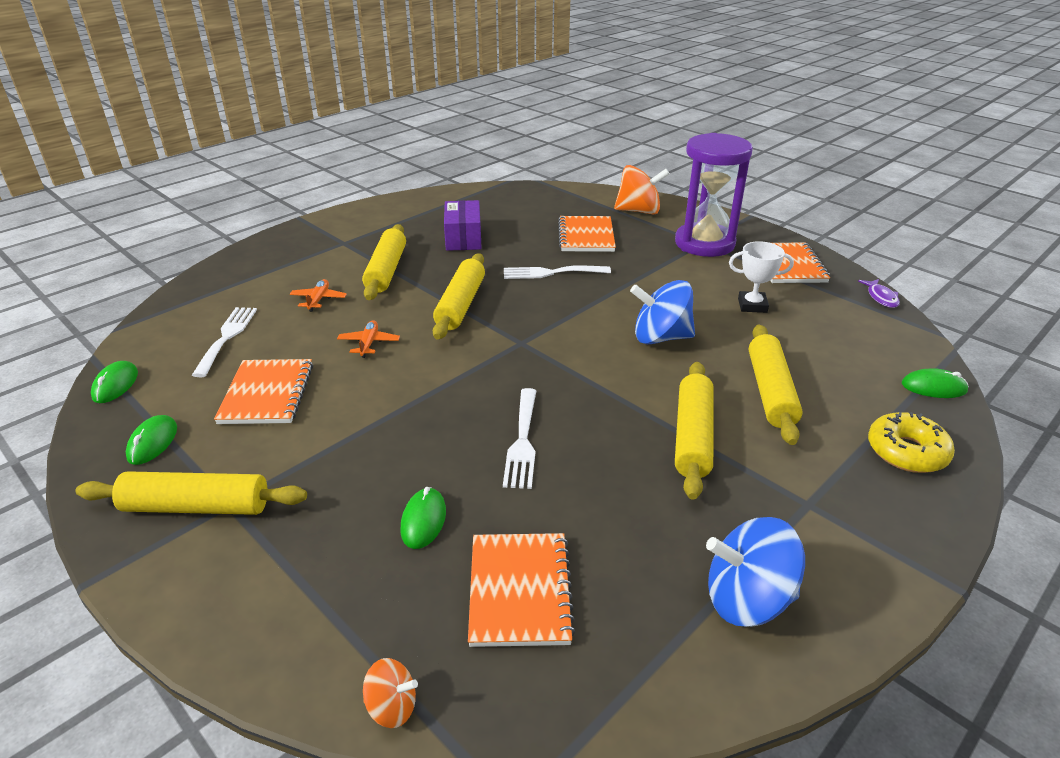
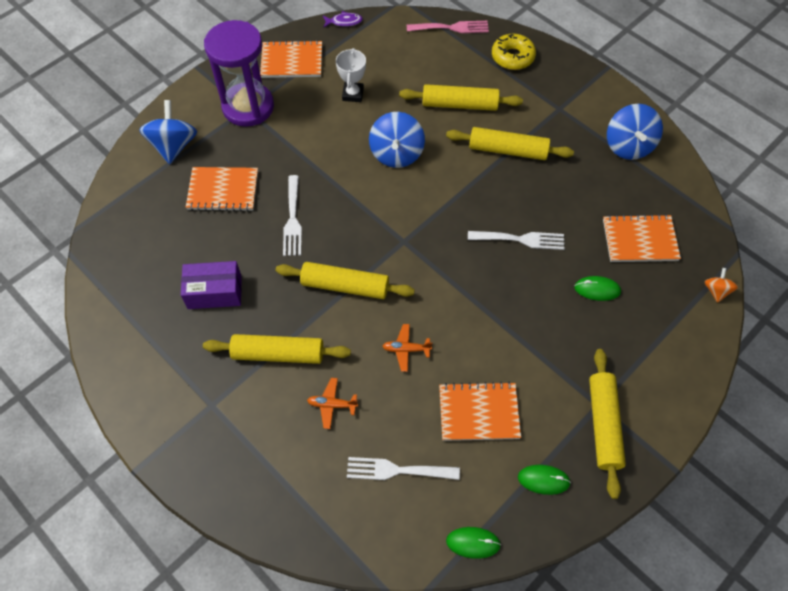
camera: 90 degrees left, 25 degrees up
(639, 211) = (174, 146): orange spinning top -> blue spinning top
(933, 387) = (451, 28): green mouse -> pink fork

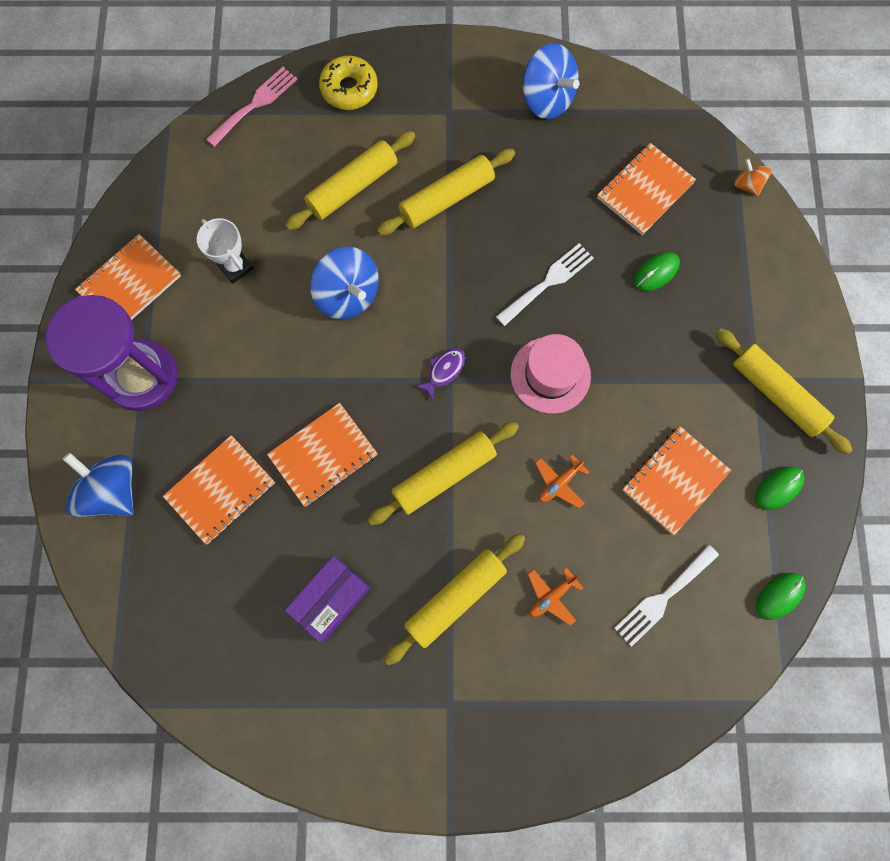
camera: 45 degrees left, 15 degrees up
(292, 219) = (323, 455): white fork -> orange notebook
(344, 22) = (135, 190): purple fish -> purple fish (444, 371)
(466, 288) = (550, 375): none -> pink hat

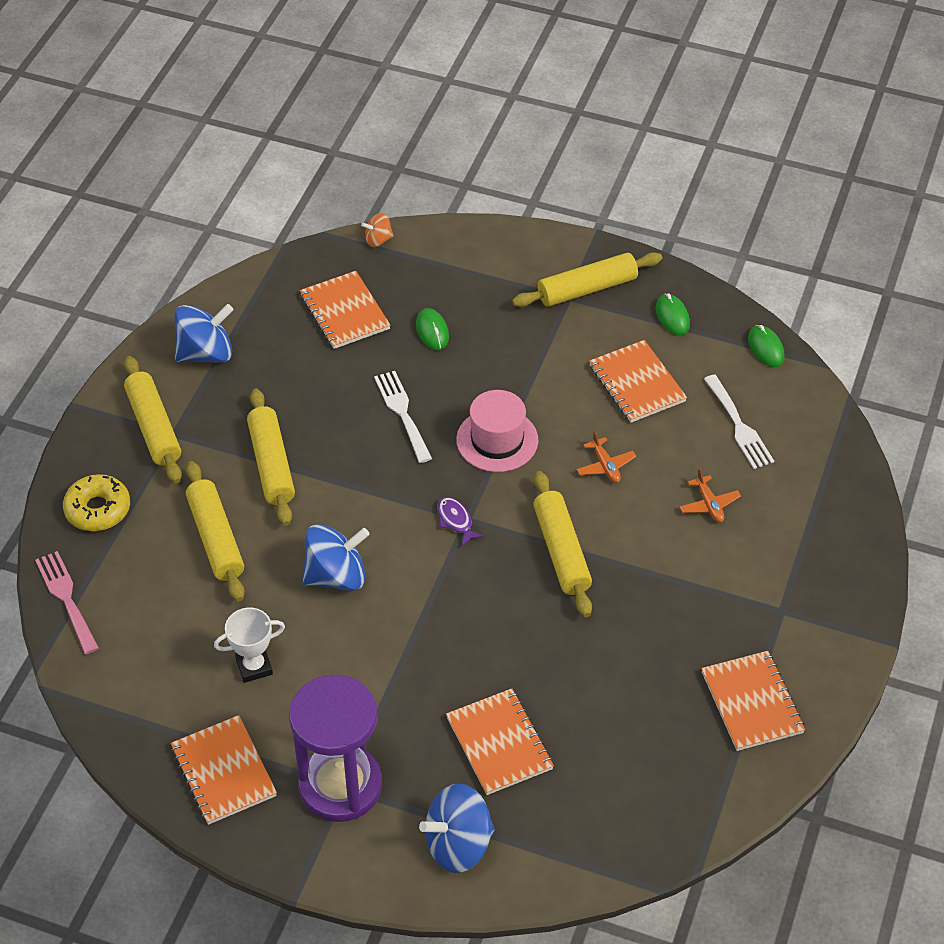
camera: 70 degrees left, 25 degrees down
(323, 455) = (500, 644): orange notebook -> orange notebook (752, 702)
(331, 599) = (649, 677): purple box -> none
(455, 598) = (684, 577): yellow rolling pin -> yellow rolling pin (154, 427)

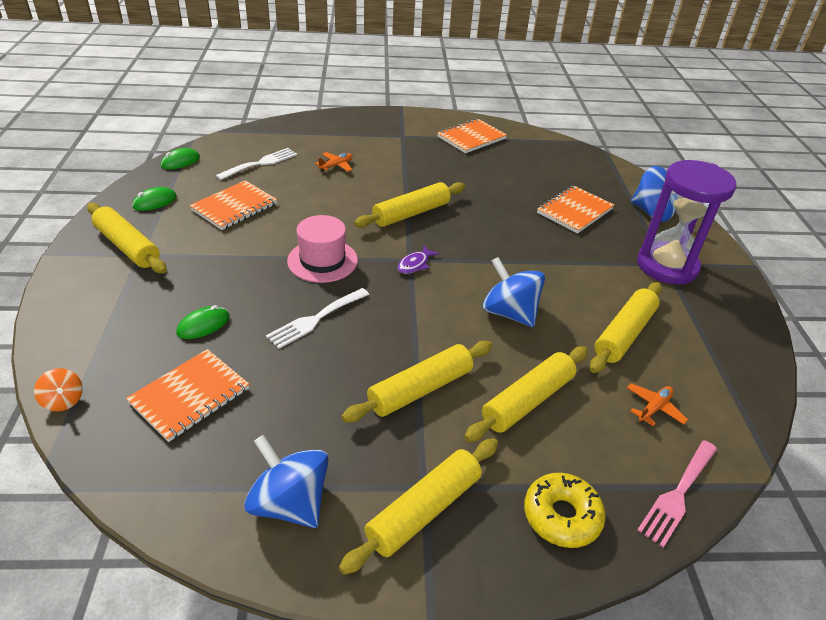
camera: 115 degrees left, 10 degrees down
(223, 772) = (716, 323): orange notebook -> none
(254, 667) = (624, 334): white trophy -> yellow rolling pin
(605, 466) = (323, 208): orange plane -> orange plane (654, 408)

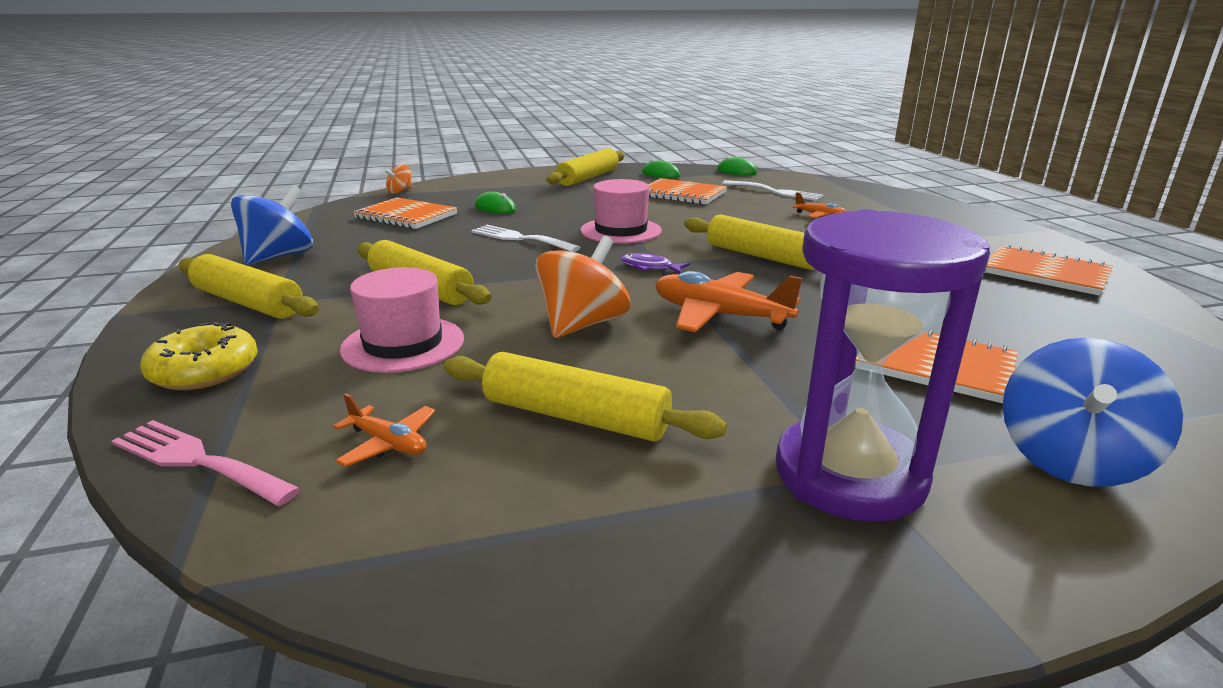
camera: 80 degrees right, 15 degrees down
(505, 256) = (719, 315): none -> orange plane
(509, 313) = (582, 324): blue spinning top -> orange spinning top
(528, 401) = (403, 344): yellow rolling pin -> pink hat

